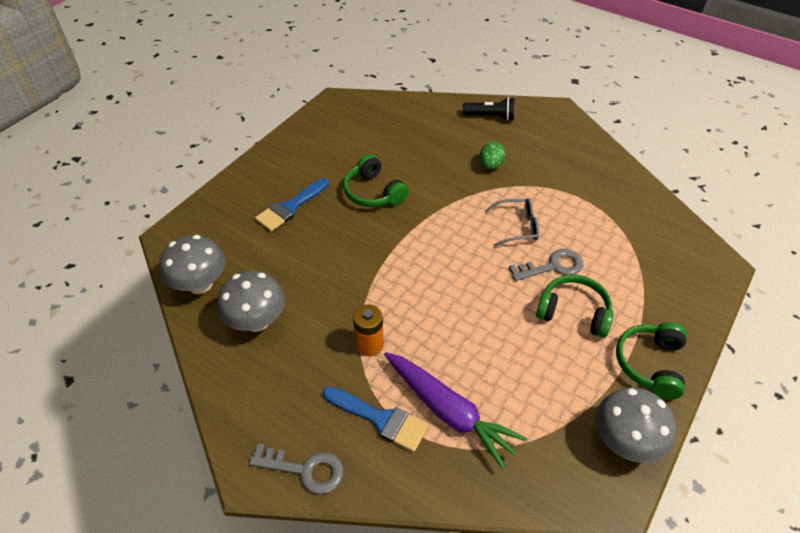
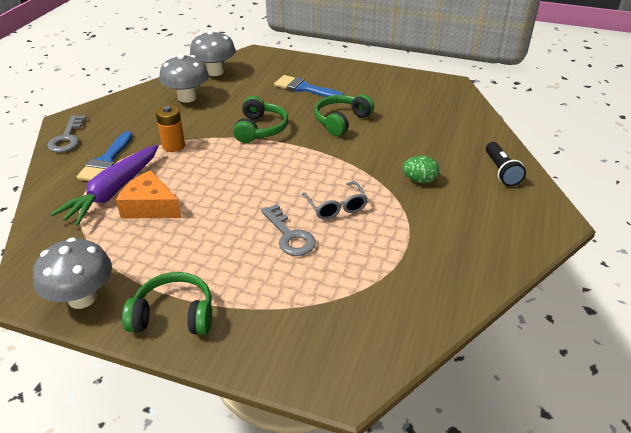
camera: 75 degrees right, 10 degrees down
(486, 375) = (150, 207): none -> orange cheese
(573, 312) = (232, 254): green headphones -> green headphones (260, 129)

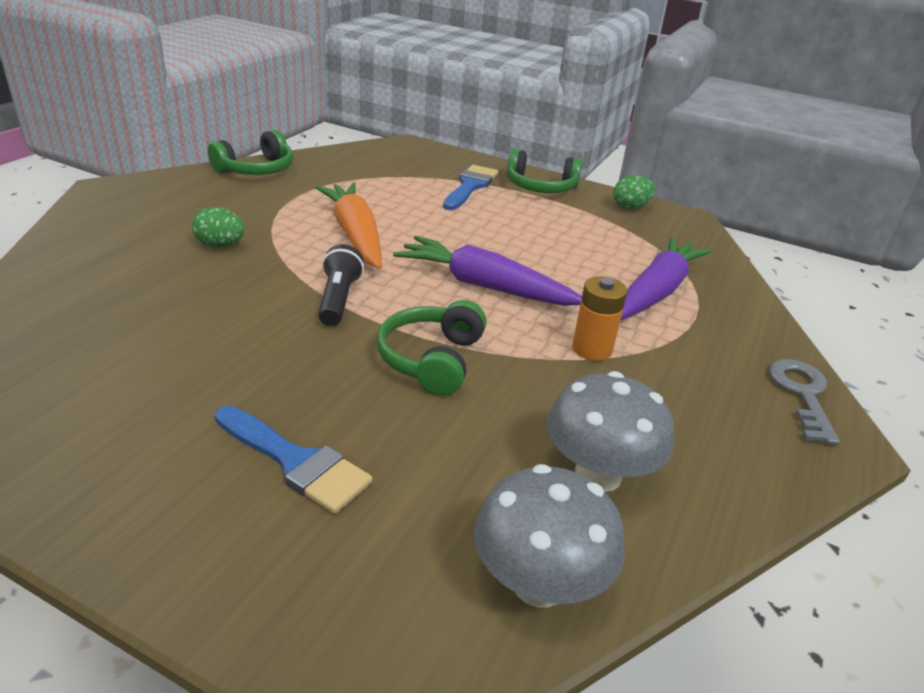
camera: 175 degrees left, 5 degrees down
(82, 298) = (630, 207): grey mushroom -> green egg
(106, 161) = (696, 338): blue brush -> blue brush (470, 186)
(150, 207) = (595, 267): orange cheese -> none
(234, 177) = (485, 286): none -> purple carrot
(289, 235) = (423, 219): grey key -> none
(336, 206) = (355, 235): grey glasses -> orange carrot
(341, 121) = (265, 354): green headphones -> green headphones (256, 170)
(501, 171) = (91, 238): black flashlight -> black flashlight (338, 299)

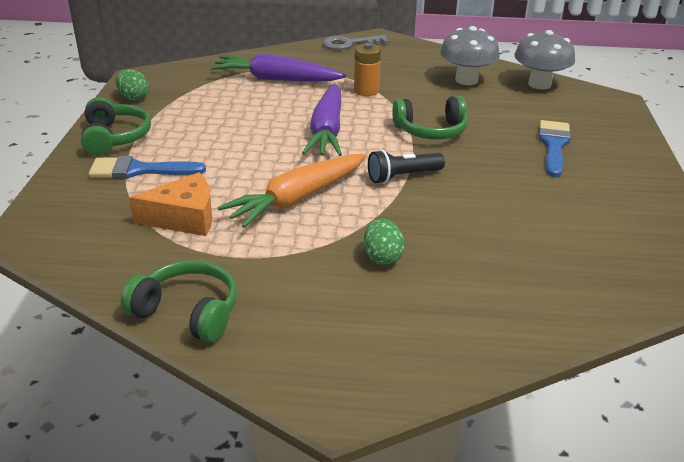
camera: 110 degrees left, 0 degrees up
(375, 188) = (184, 218): none -> orange cheese

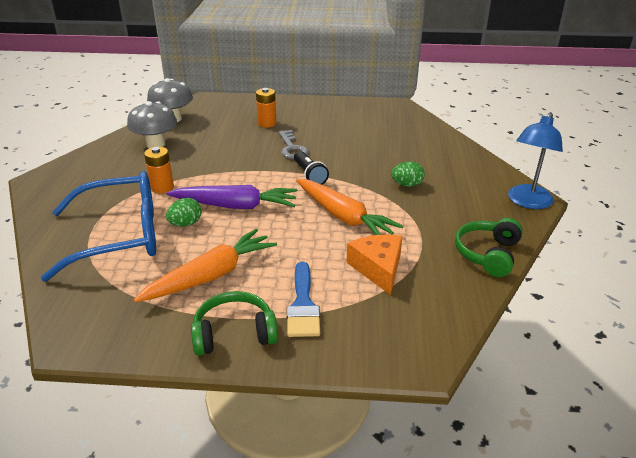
camera: 90 degrees left, 0 degrees up
(133, 97) = (132, 335): green egg -> green egg (186, 224)
(202, 123) = (210, 276): none -> orange carrot
(276, 79) = (119, 236): purple carrot -> blue glasses
(328, 389) = (527, 202): none -> blue lamp
(350, 43) = (45, 195): grey key -> grey key (292, 148)
(431, 131) = (241, 162): green headphones -> none
(553, 145) = (267, 123): blue brush -> orange battery

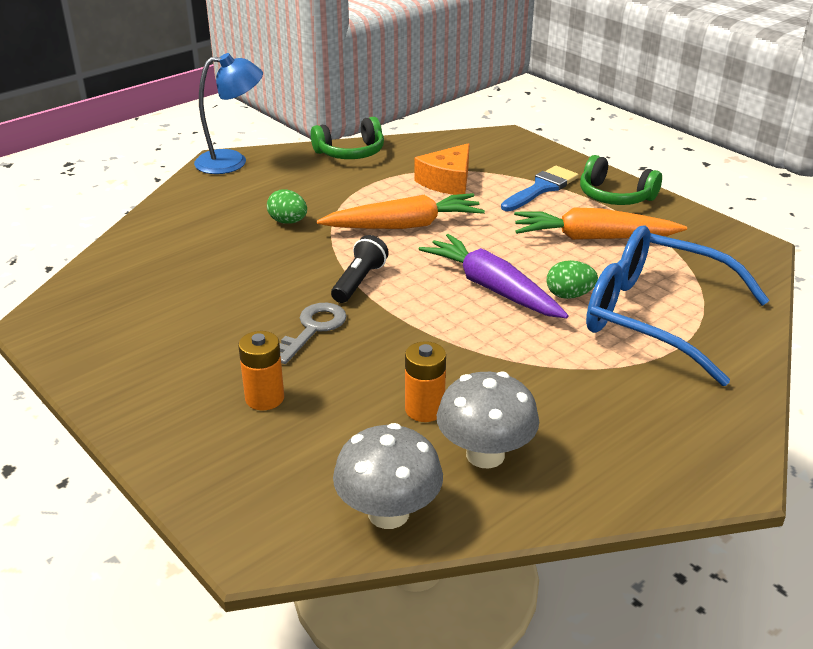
camera: 135 degrees left, 0 degrees up
(162, 187) = (552, 358): orange battery -> orange battery (424, 409)
(343, 217) = (404, 225): orange carrot -> orange carrot turned 75 degrees clockwise

